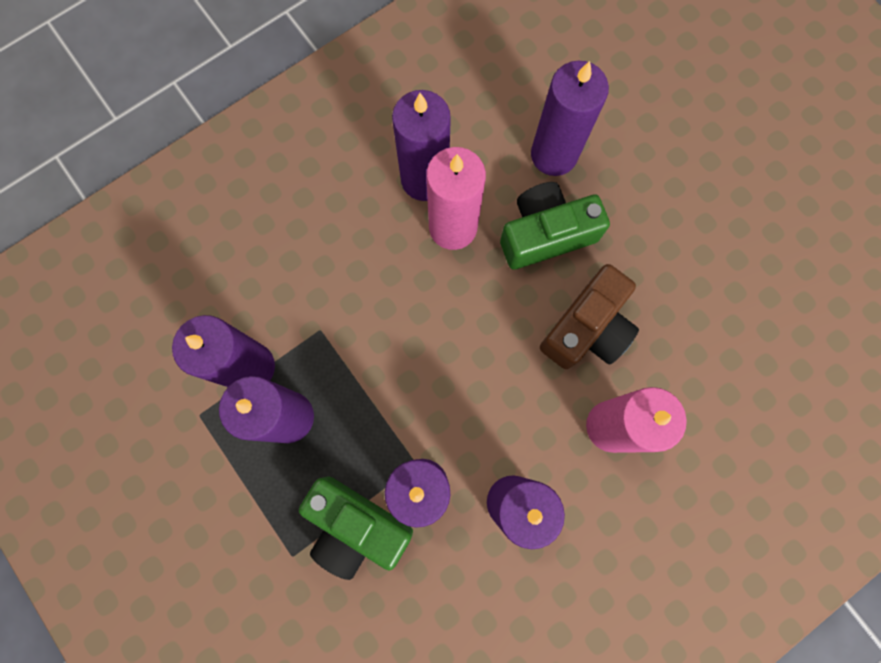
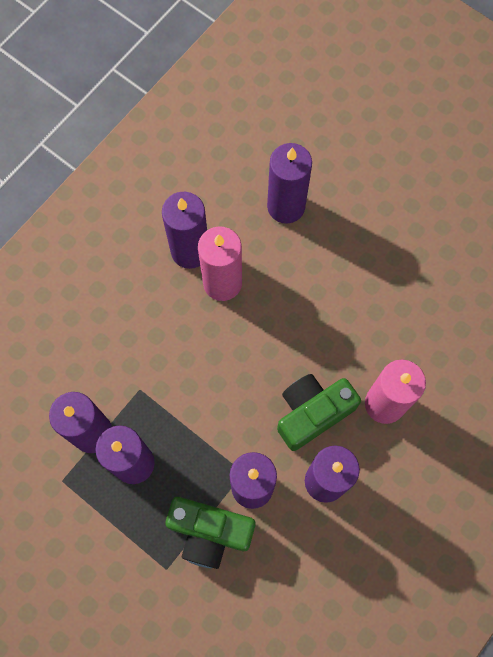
camera: 15 degrees left, 5 degrees down
(545, 234) = (296, 270): green camera -> green camera (312, 413)
(587, 328) = (347, 334): brown camera -> none

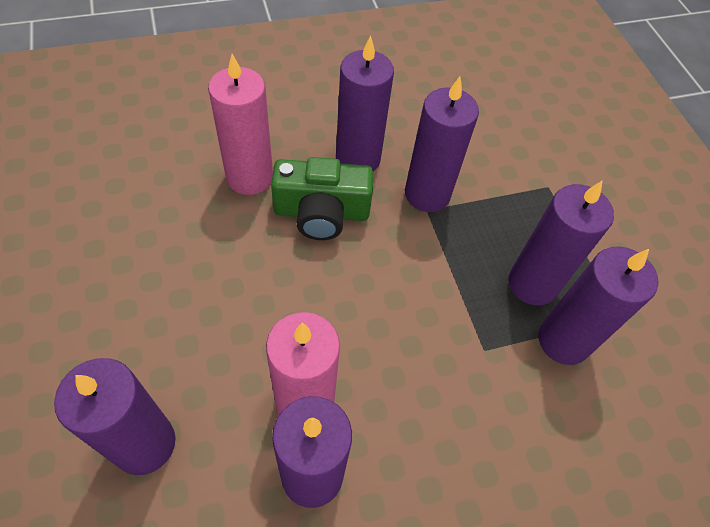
camera: 150 degrees left, 15 degrees down
(209, 532) = (491, 187): green camera -> none

